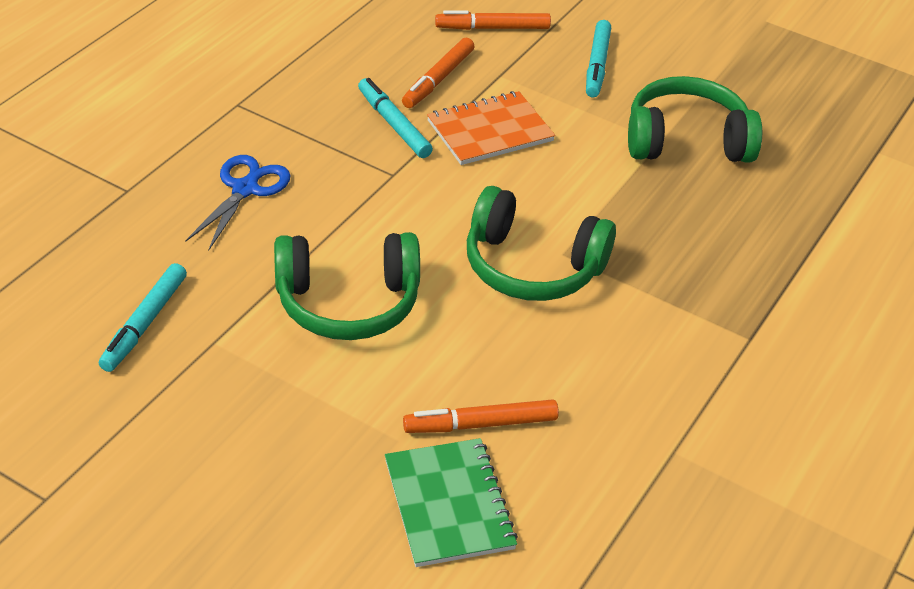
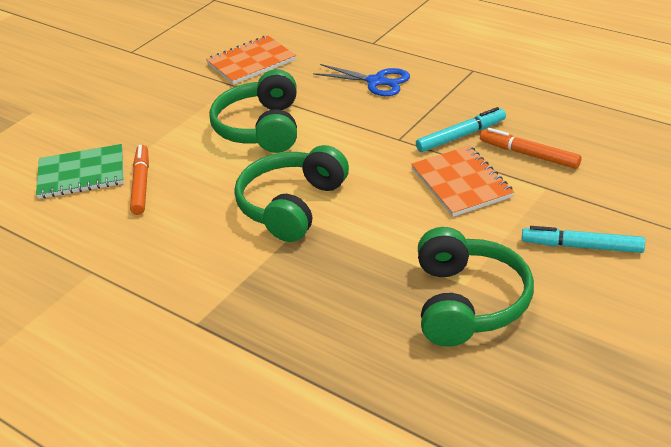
camera: 100 degrees right, 5 degrees down
(145, 324) = (251, 62): turquoise marker -> orange notebook
(492, 28) = (622, 182): orange marker -> none

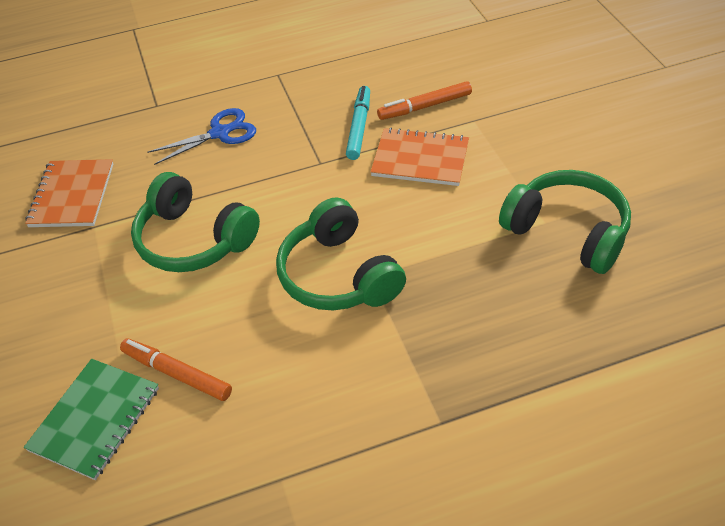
camera: 55 degrees left, 10 degrees up
(582, 246) = (558, 141): turquoise marker -> none

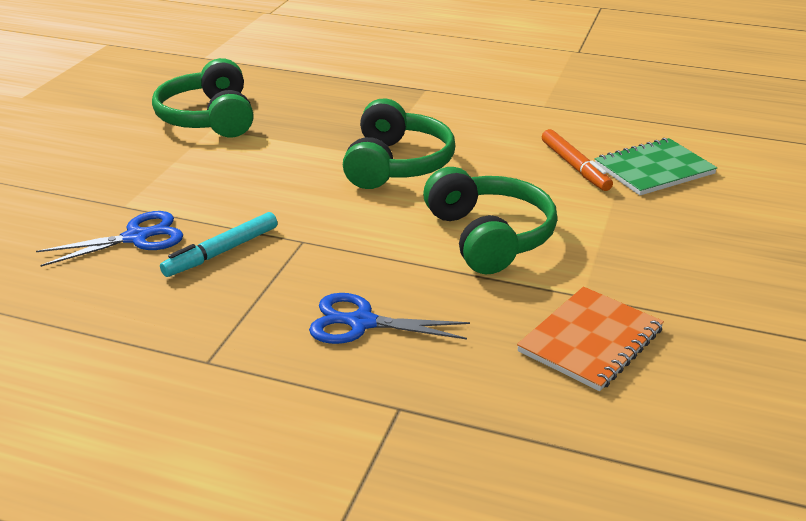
camera: 145 degrees left, 15 degrees down
(420, 159) = (219, 201): orange notebook -> none
(425, 106) = (136, 237): orange marker -> blue scissors

